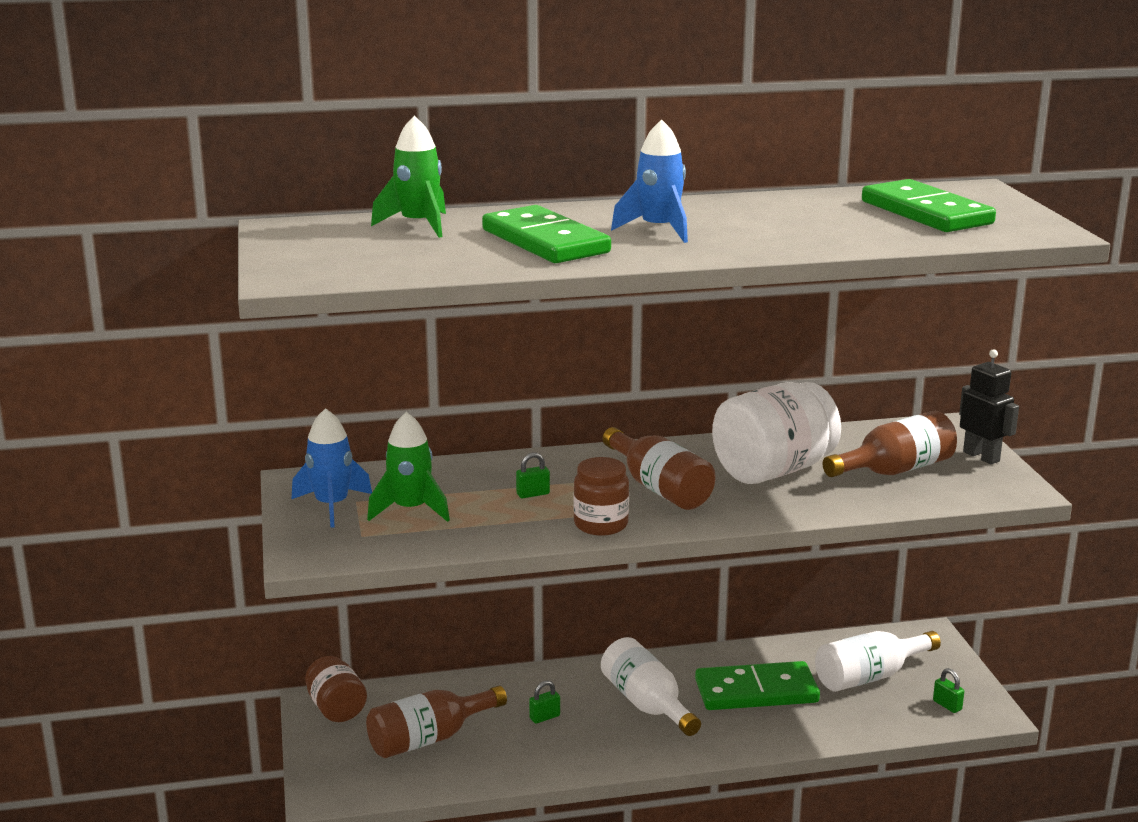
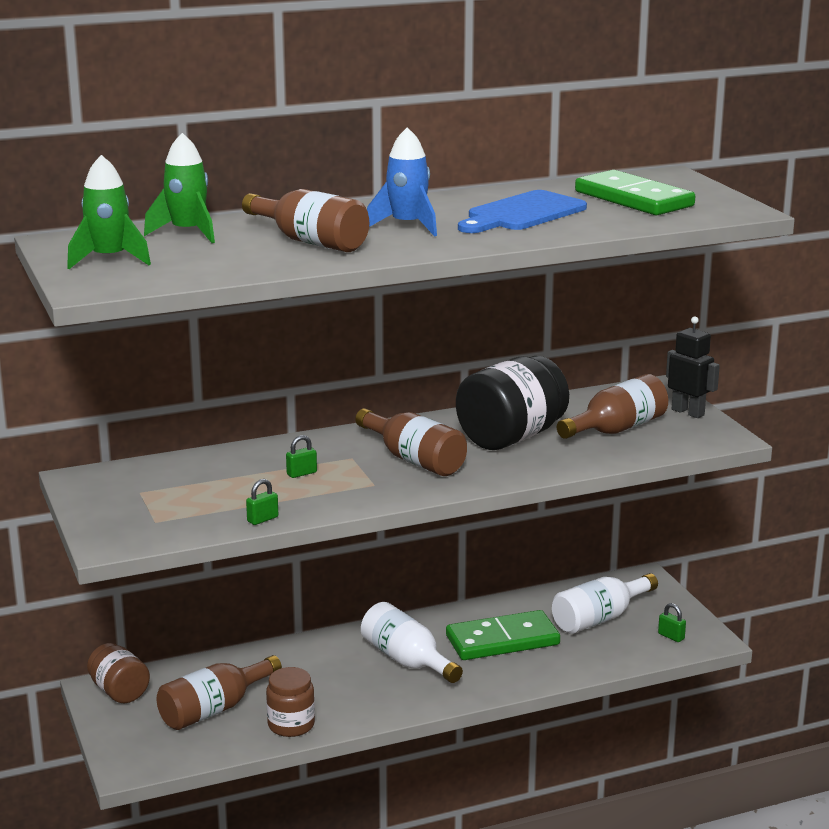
camera: 10 degrees left, 0 degrees up
(332, 506) = (118, 498): blue rocket -> none
(410, 510) = (193, 496): green rocket -> green rocket (109, 259)
(544, 717) = (316, 680): green padlock -> green padlock (262, 519)
(545, 241) = (310, 242): green domino -> brown bottle
(601, 524) = (371, 495): brown jar -> brown jar (291, 725)
(773, 470) = (511, 437): white jar -> black jar
(793, 223) = (522, 213): none -> blue cutting board

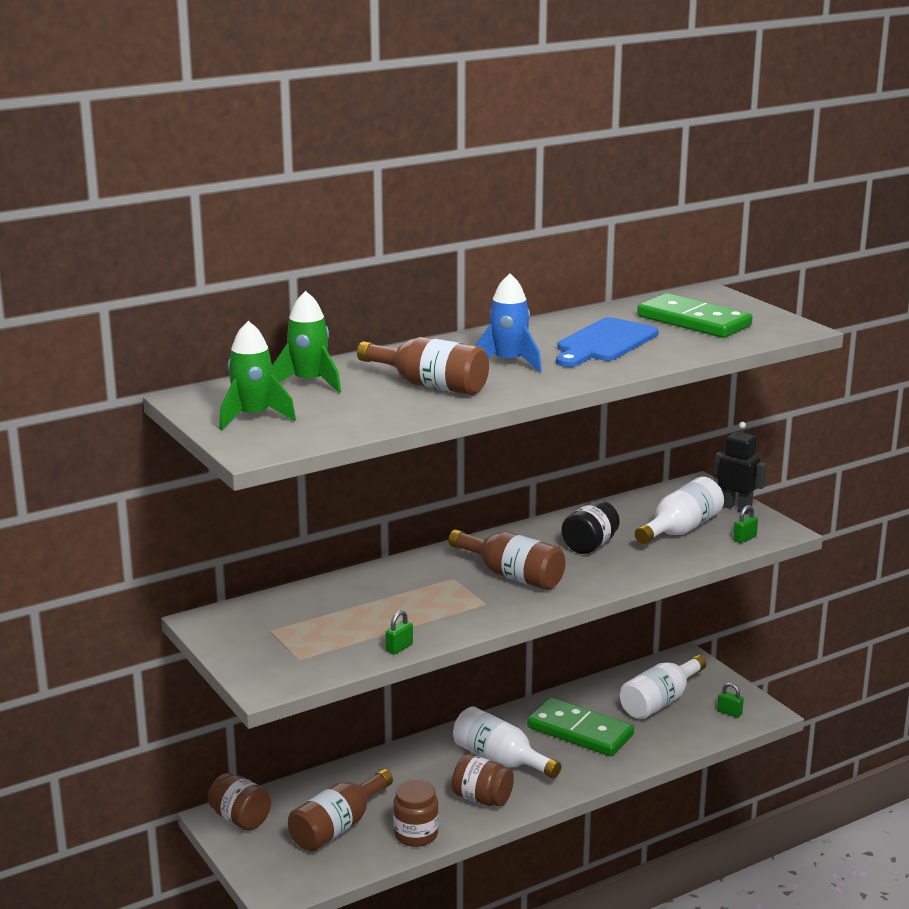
camera: 10 degrees left, 0 degrees up
(301, 473) = (414, 598): green padlock -> green padlock (744, 538)
(373, 697) = (482, 799): none -> brown jar
(502, 640) = (580, 731): green domino -> green domino turned 60 degrees clockwise
(511, 437) = (590, 545): black jar -> black jar, size x0.58
(616, 429) = (680, 530): brown bottle -> white bottle

